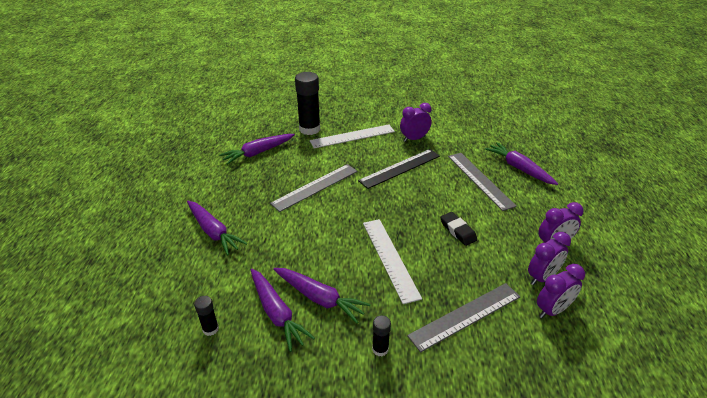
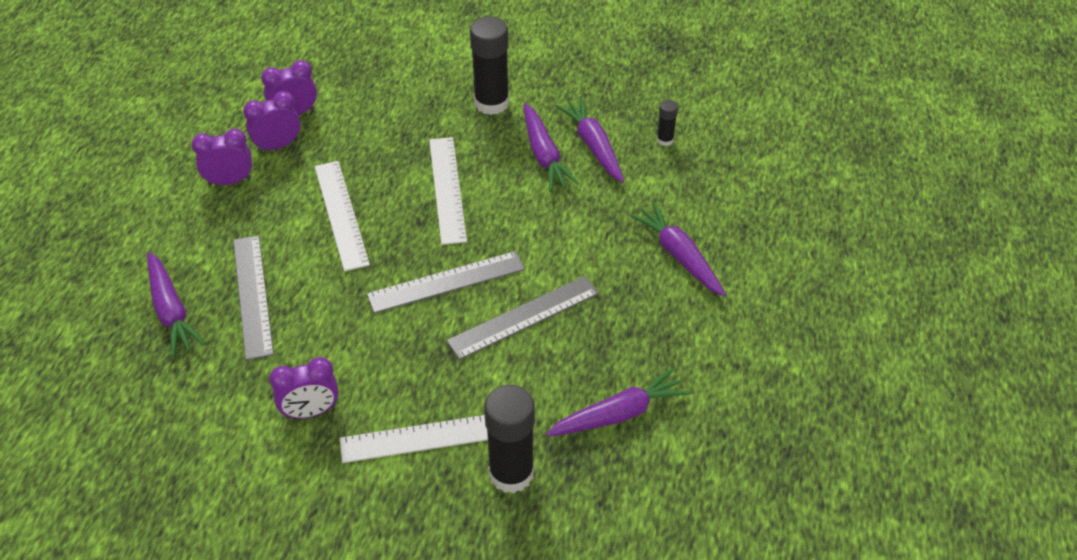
camera: 170 degrees left, 10 degrees up
(319, 298) = (544, 155): purple carrot -> purple carrot turned 150 degrees counterclockwise
(380, 349) = (491, 103): black glue stick -> black glue stick, size x2.10
(400, 168) = (370, 339): black ruler -> none
(457, 231) = (341, 214): black eraser -> white ruler
(465, 316) = (390, 120): grey ruler -> grey ruler (446, 282)

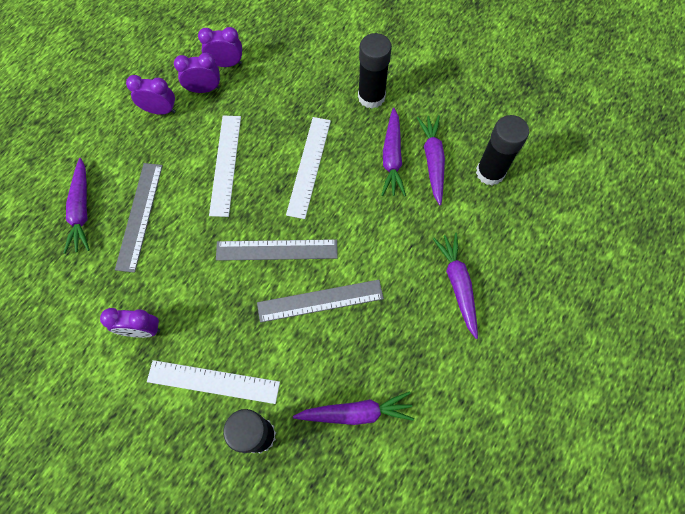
camera: 20 degrees right, 20 degrees up
(665, 140) = (490, 172): black glue stick -> black glue stick, size x2.10

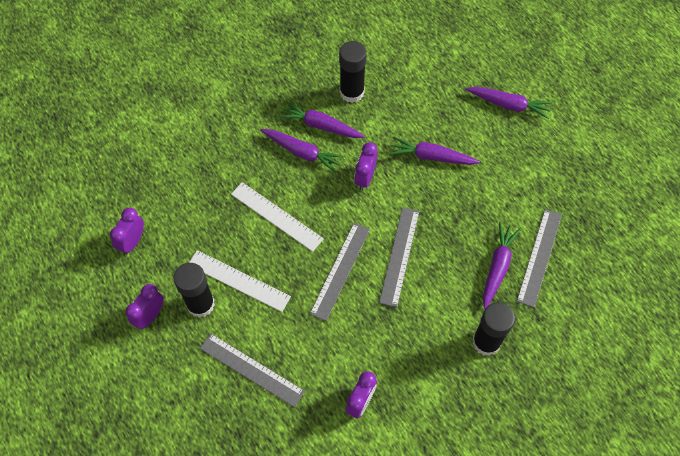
camera: 65 degrees left, 5 degrees down
(81, 210) = (219, 419): purple carrot -> purple carrot (508, 105)
(204, 89) = (149, 270): purple clock -> purple clock (365, 178)
(213, 382) = (430, 360): white ruler -> none
(371, 97) = (236, 142): black glue stick -> black glue stick (200, 304)
(392, 458) = (539, 257): none -> grey ruler

